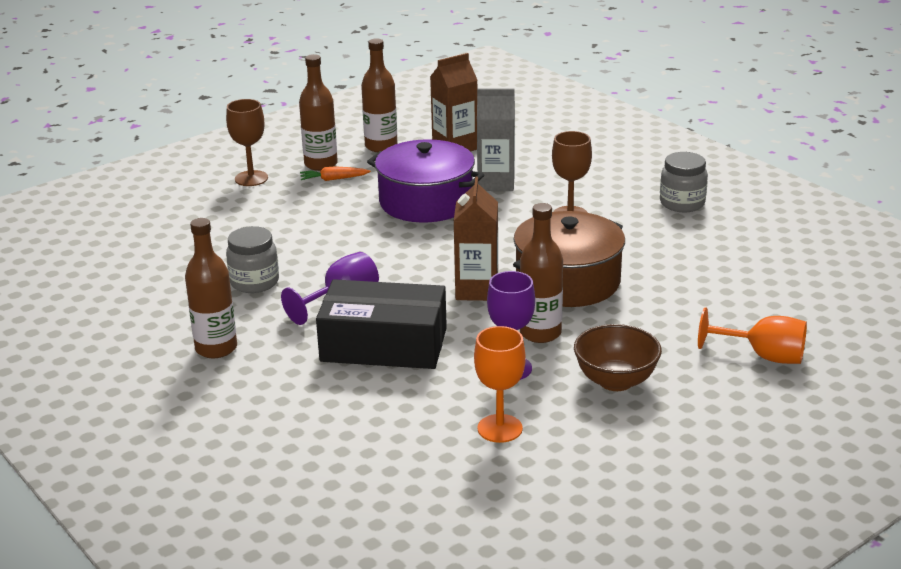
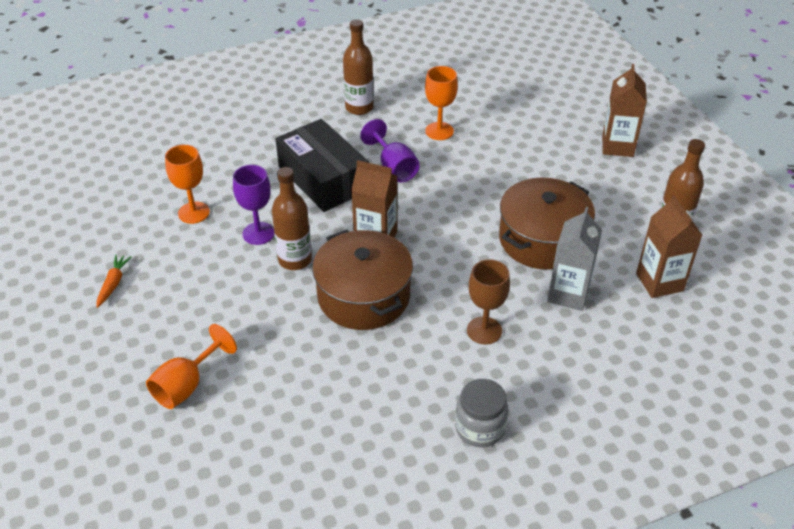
camera: 105 degrees right, 15 degrees up
(251, 178) = (617, 146): brown goblet -> brown carton
(254, 282) = (439, 131): grey jar -> orange goblet
(321, 164) = (638, 188): brown bottle -> none
(333, 179) = (604, 191): orange carrot -> orange carrot (113, 284)
(384, 345) = (323, 178): black box -> black box turned 60 degrees counterclockwise
(426, 202) = (542, 239): purple pot -> brown pot
(615, 381) = (209, 284): brown bowl -> none

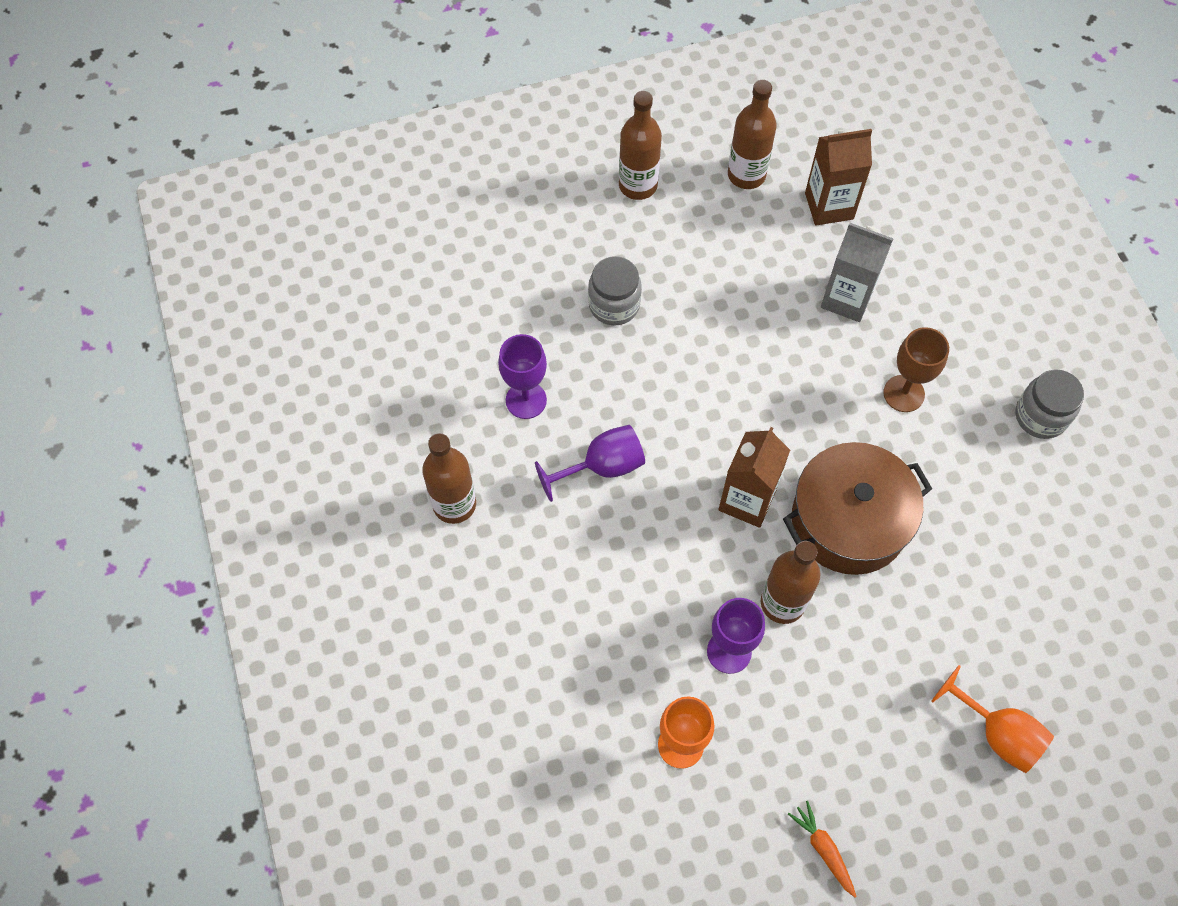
camera: 85 degrees left, 20 degrees up
(113, 284) = (823, 849): orange carrot -> orange carrot turned 45 degrees clockwise
(323, 178) = (618, 562): black box -> none
(439, 131) = (526, 400): orange goblet -> purple goblet
(525, 166) = (614, 305): none -> grey jar
(542, 239) = (755, 309): brown pot -> none
(617, 146) = (583, 194): brown carton -> none
(636, 173) = (638, 185): none -> brown bottle

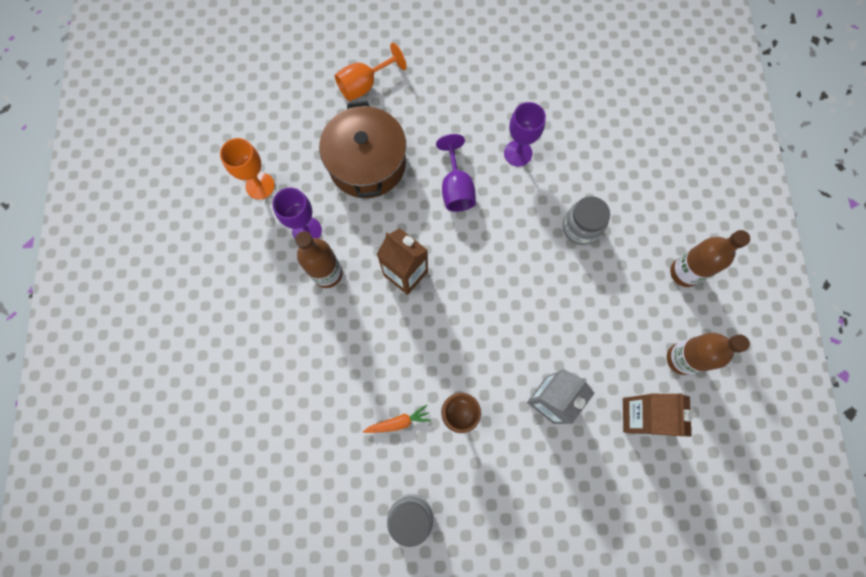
camera: 105 degrees right, 10 degrees up
(454, 504) = (454, 96): brown bottle -> none
(823, 849) = (169, 248): orange carrot -> orange carrot (398, 422)
(849, 521) = (370, 337): brown pot -> brown pot (367, 163)
(997, 733) = (195, 382): orange goblet -> orange goblet (365, 85)

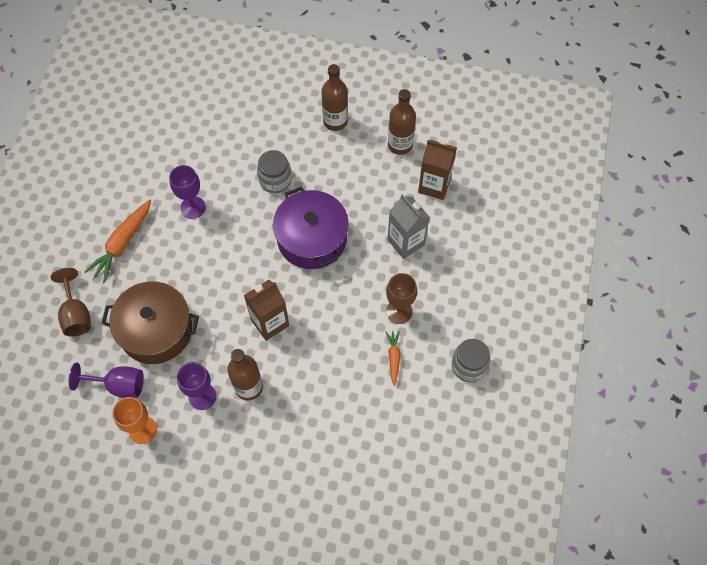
camera: 75 degrees left, 10 degrees down
(365, 85) = (76, 314): orange goblet -> brown goblet
(454, 100) = (122, 244): none -> orange carrot
(456, 188) = (207, 263): purple goblet -> purple goblet (118, 385)
(520, 289) = (312, 239): none -> purple pot

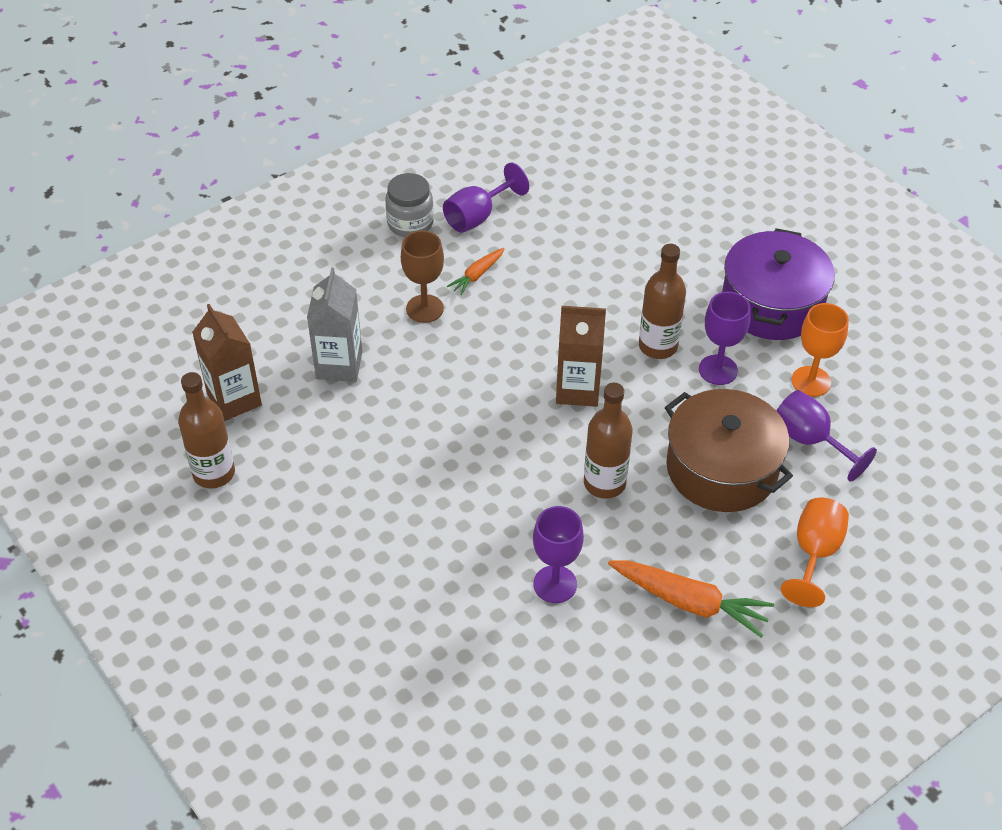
camera: 140 degrees left, 15 degrees down
(76, 314) = (814, 553): brown goblet -> orange goblet
(122, 244) = (689, 602): orange carrot -> orange carrot turned 45 degrees clockwise
(275, 180) = (414, 542): grey jar -> none
(312, 239) = (441, 442): purple pot -> purple pot (772, 304)
(335, 121) = (255, 563): brown bottle -> brown bottle (604, 483)
(436, 404) = (478, 216): none -> purple goblet

